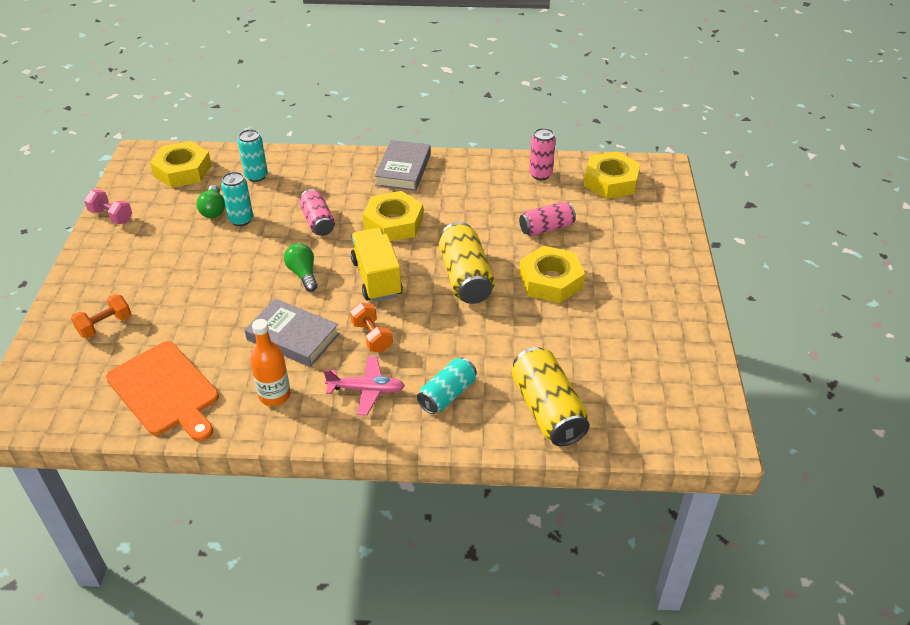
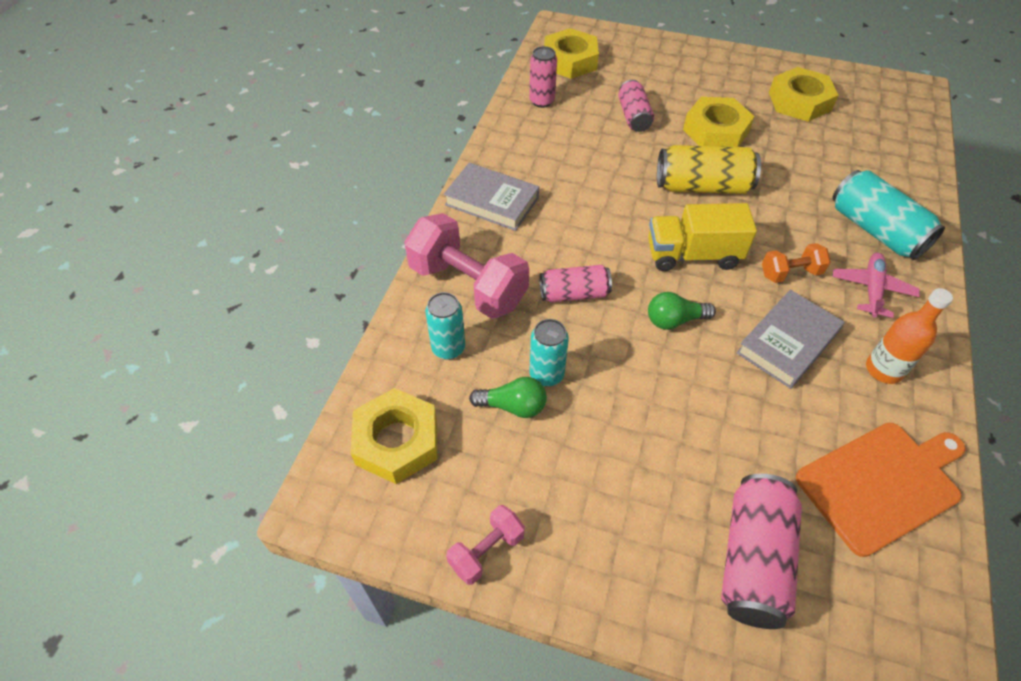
camera: 75 degrees left, 10 degrees up
(105, 325) = (753, 559): orange dumbbell -> pink can
(313, 174) = (468, 285): none -> pink dumbbell
(393, 223) = (595, 226): yellow nut -> yellow nut (799, 101)
(447, 395) = (875, 230): turquoise can -> turquoise can, size x1.55
(547, 410) = (891, 170): yellow can -> none

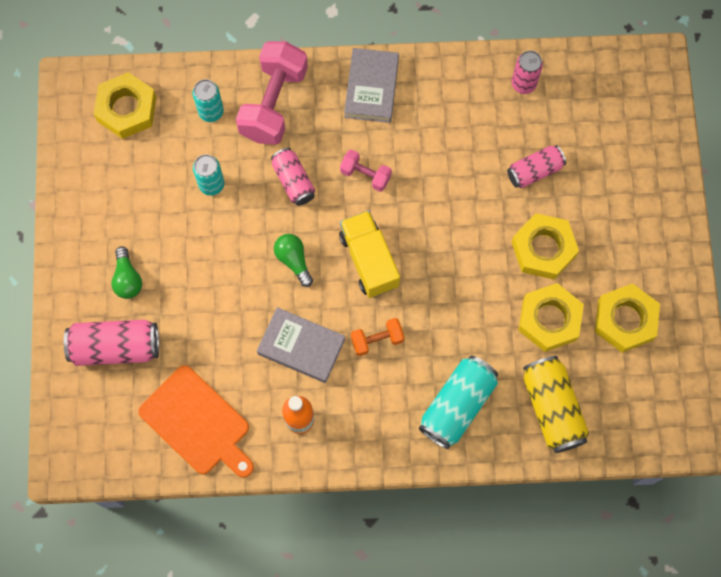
camera: 70 degrees right, 20 degrees up
(486, 551) = (71, 190): pink dumbbell -> pink dumbbell (365, 175)
(513, 406) = (178, 171): green light bulb -> green light bulb (127, 279)
(570, 61) = (600, 89): yellow nut -> yellow nut (549, 320)
(702, 186) = (458, 252): yellow can -> yellow can (552, 408)
(790, 273) = (377, 340): orange dumbbell -> orange dumbbell turned 75 degrees counterclockwise
(871, 289) = (382, 406): pink plane -> none

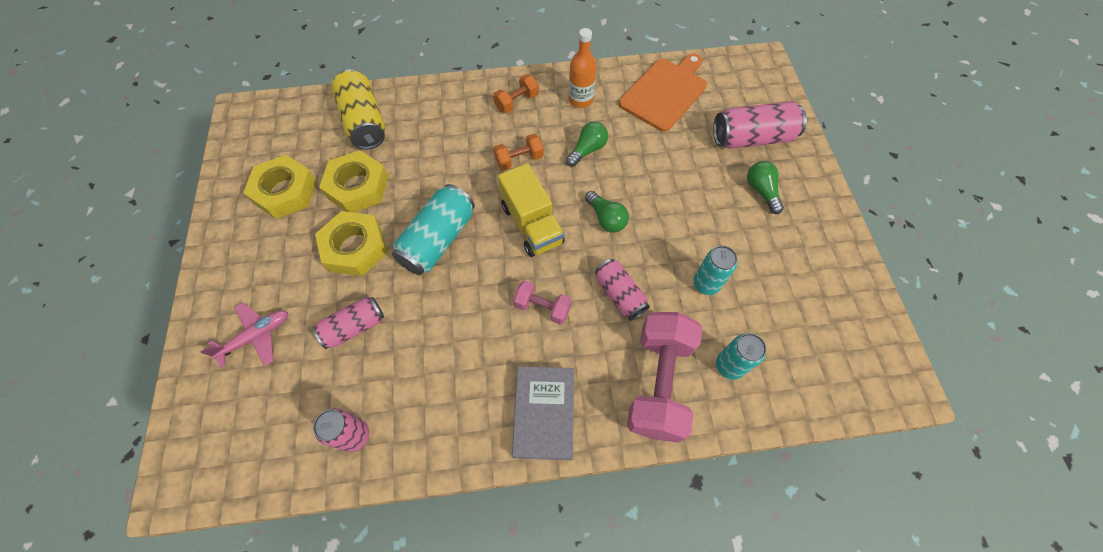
camera: 175 degrees right, 10 degrees down
(126, 109) = (827, 361): yellow nut -> none
(197, 423) = (665, 92): orange cutting board -> orange cutting board turned 90 degrees clockwise
(301, 346) = (587, 150): grey book -> green light bulb
(375, 422) = (517, 102): none -> orange dumbbell
(457, 405) = (447, 118): turquoise can -> turquoise can (438, 240)
(620, 170) = (256, 336): none -> pink plane

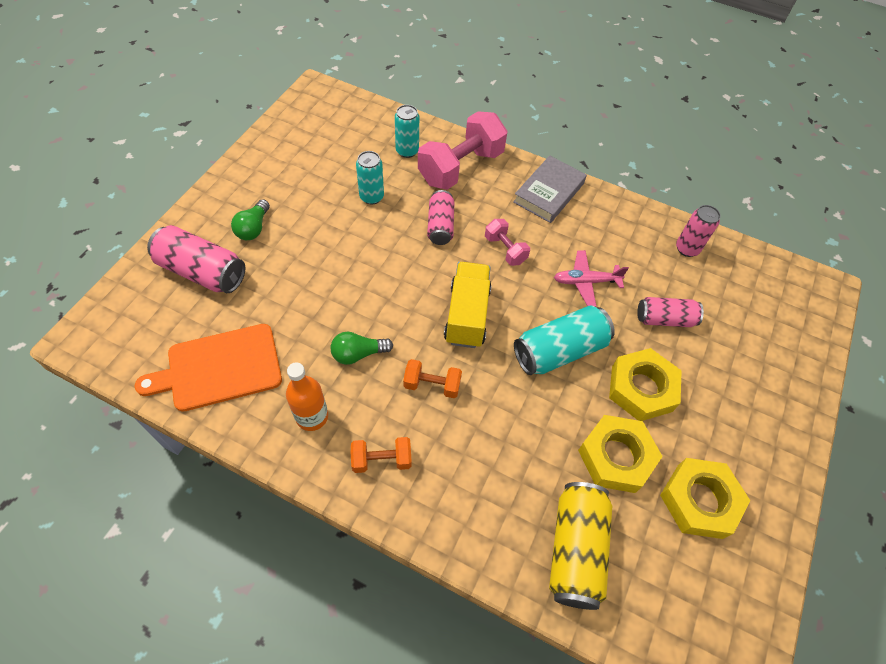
camera: 150 degrees left, 5 degrees down
(256, 336) = (753, 358): pink plane -> pink plane (586, 282)
(606, 218) = (400, 282): green light bulb -> none

